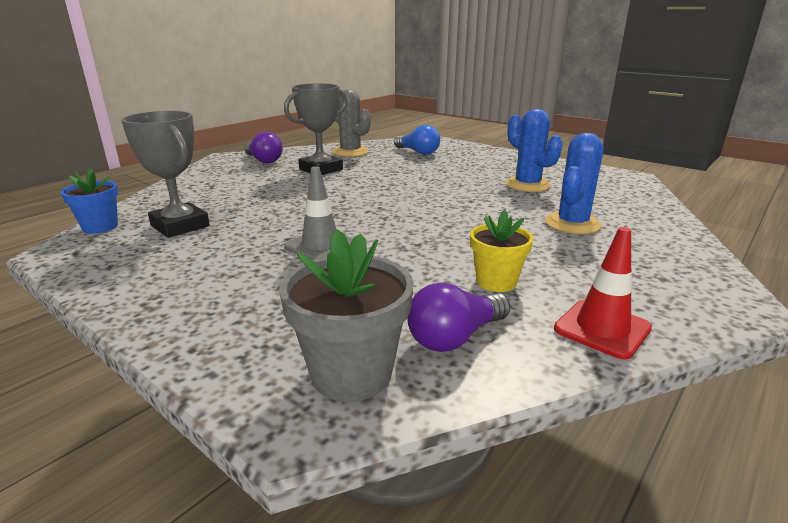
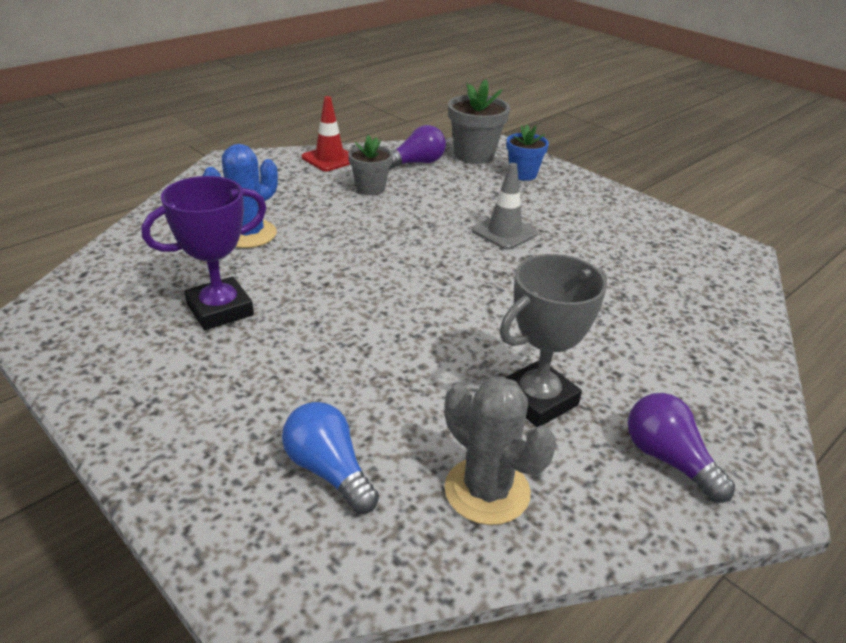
camera: 175 degrees left, 10 degrees up
(100, 227) = (744, 278): blue flower pot -> blue flower pot (523, 174)
(180, 226) = (659, 272): grey trophy -> none
(496, 282) = (370, 188): yellow flower pot -> grey flower pot
(527, 185) = (220, 310): blue cactus -> purple trophy

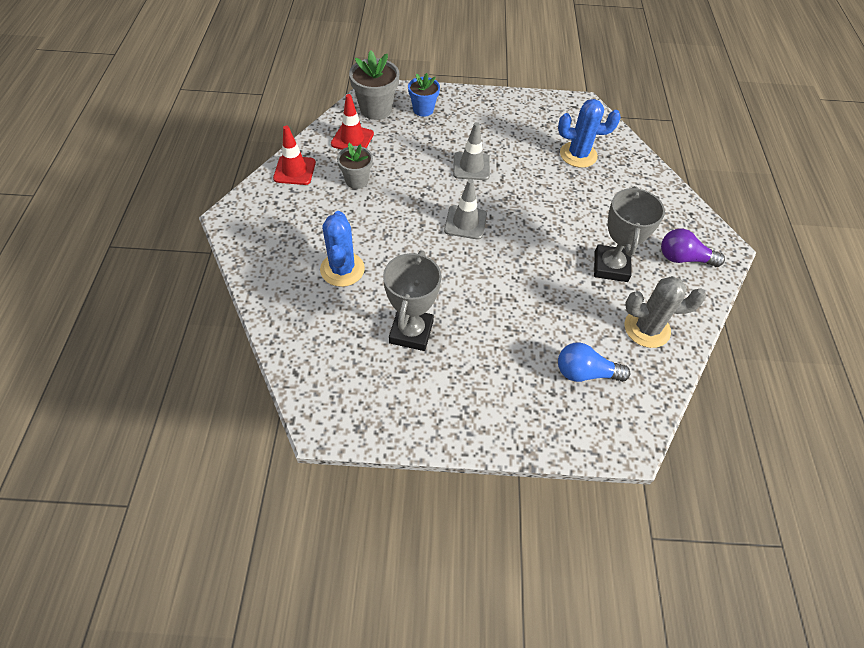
camera: 45 degrees left, 20 degrees up
(220, 310) = (411, 332): purple trophy -> grey trophy
(416, 163) = (352, 139): purple light bulb -> red traffic cone
(422, 266) = (465, 222): none -> grey traffic cone
(659, 285) = (578, 155): none -> blue cactus

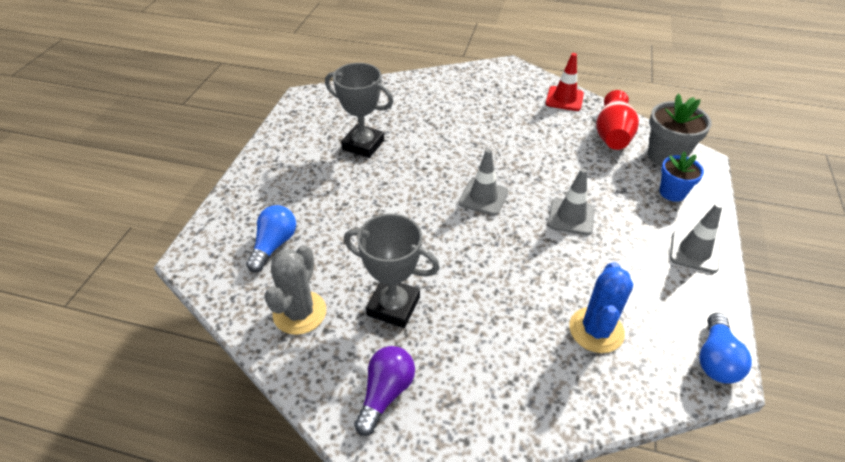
camera: 105 degrees right, 10 degrees down
(342, 269) = (440, 116): blue cactus -> none
(352, 139) = (612, 135): red traffic cone -> red vase
(357, 180) = (550, 133): grey flower pot -> none
(485, 105) = (694, 252): none -> grey traffic cone
(574, 105) = (716, 359): none -> blue light bulb

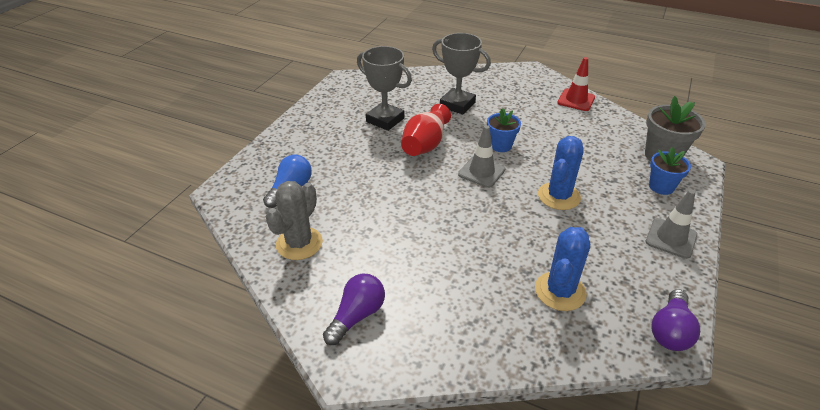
camera: 10 degrees right, 5 degrees down
(393, 306) = (380, 248): grey trophy -> grey trophy (457, 105)
(497, 163) = (500, 145): none -> blue flower pot
(571, 217) = (558, 196): grey traffic cone -> blue cactus
(612, 135) = (614, 134): red vase -> red vase (425, 144)
(716, 359) = (670, 331): blue light bulb -> purple light bulb

